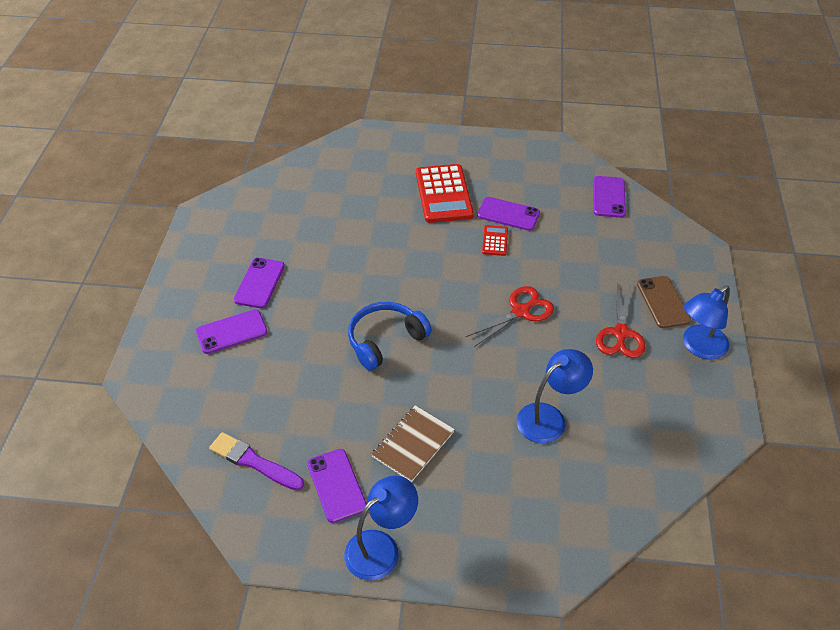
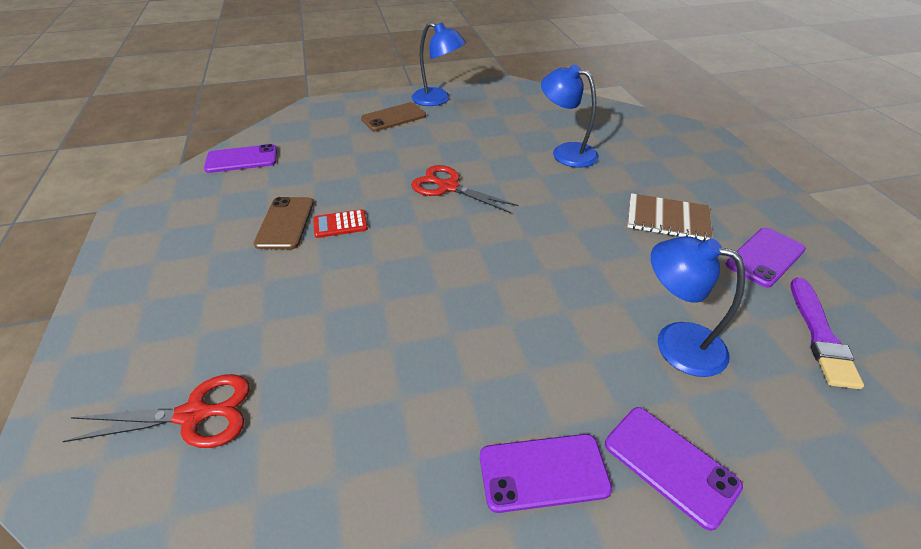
camera: 110 degrees left, 5 degrees down
(381, 547) = (783, 212): blue lamp -> blue lamp (676, 343)
(385, 340) = (555, 275): blue headphones -> none
(443, 194) = (249, 291): red calculator -> none
(508, 214) = (285, 223): purple phone -> brown phone
(620, 333) = (444, 132): red scissors -> red scissors (194, 415)

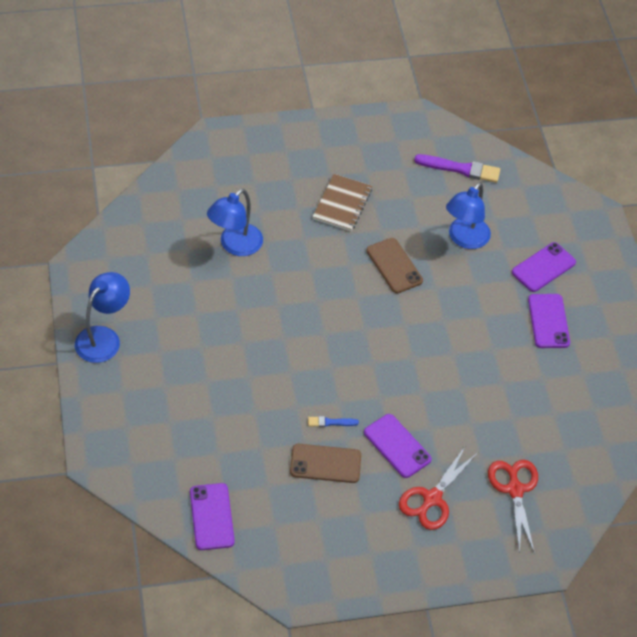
camera: 90 degrees left, 10 degrees up
(340, 224) = (330, 422): red calculator -> blue brush
(393, 117) = (140, 381): brown phone -> brown phone (394, 266)
(448, 187) = (282, 342): red scissors -> red scissors (432, 499)
(765, 257) = (389, 165): purple phone -> purple phone (397, 446)

